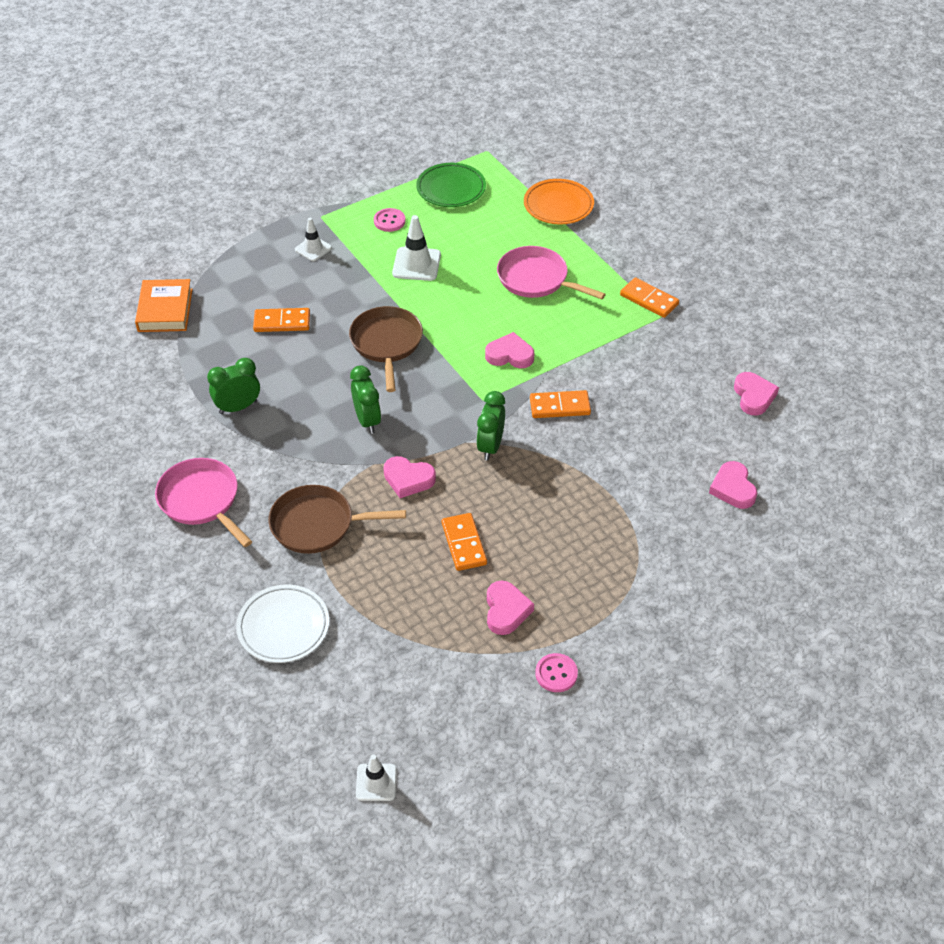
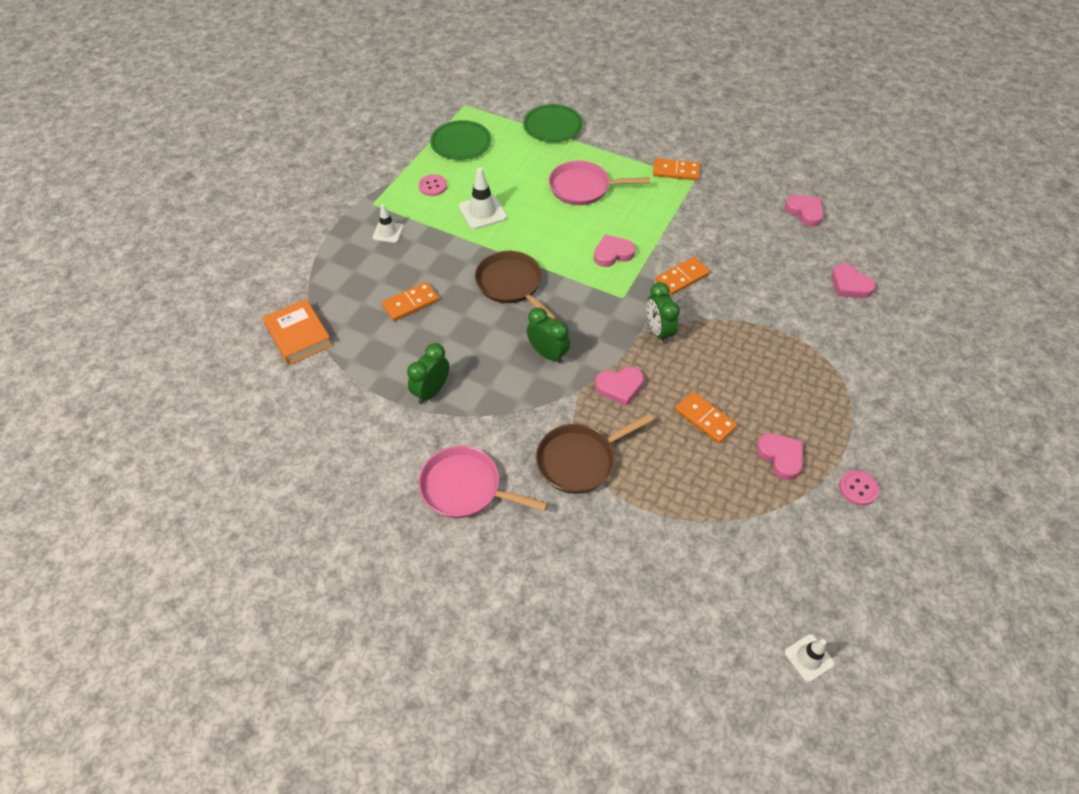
camera: 30 degrees left, 5 degrees up
(283, 627) = (625, 564): white plate -> none
(558, 205) = (553, 127): orange plate -> green plate

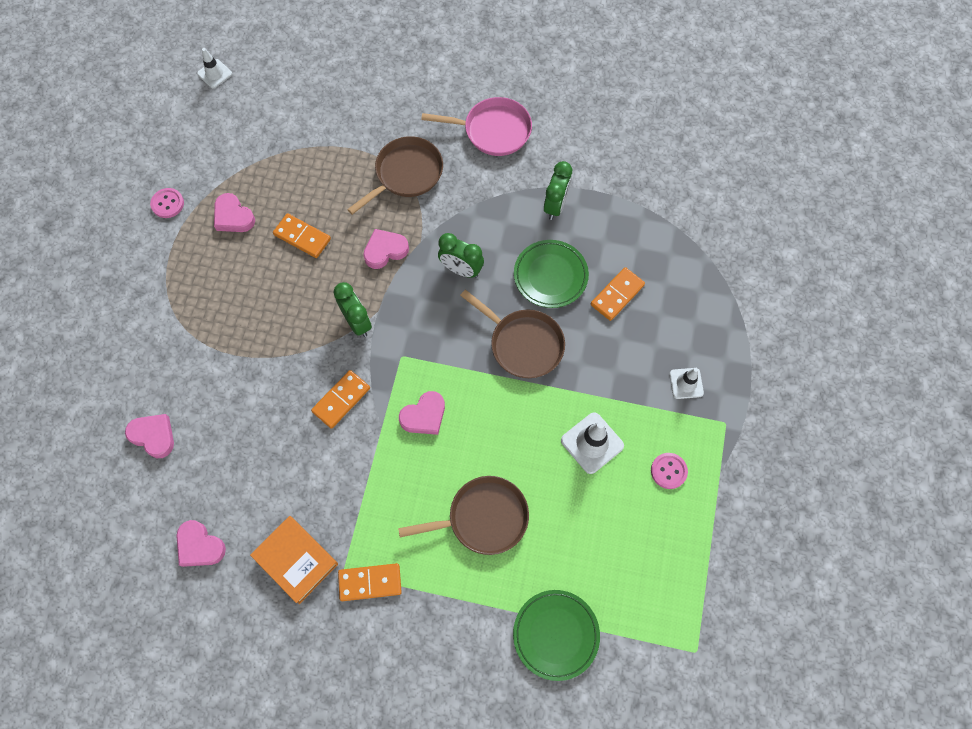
camera: 165 degrees right, 15 degrees up
(298, 335) = (706, 232): orange book -> orange book (296, 560)
(461, 143) = (667, 563): green plate -> green plate (550, 276)
(583, 188) = (483, 518): pink pan -> brown pan

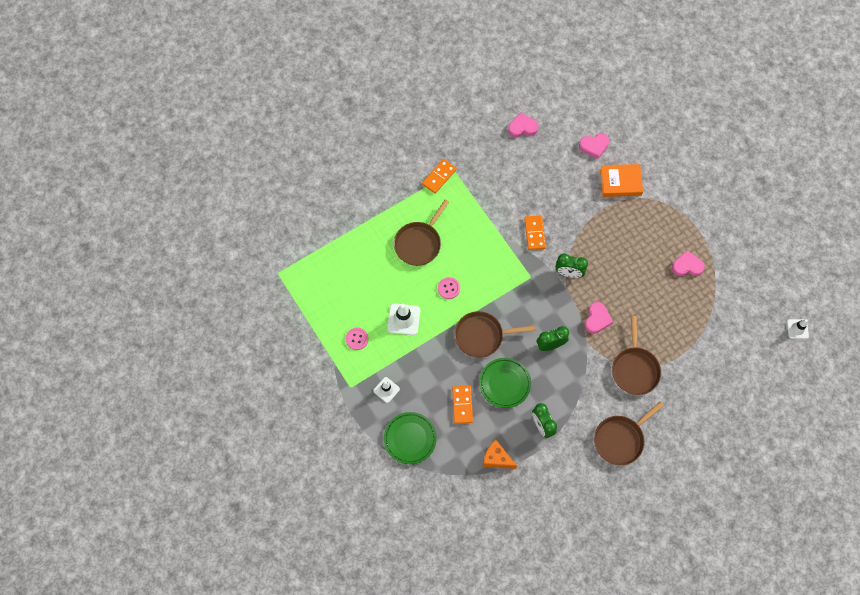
camera: 135 degrees right, 0 degrees up
(167, 204) = (724, 242): pink button -> pink button (448, 288)
(296, 560) = (478, 157): orange book -> orange book (620, 182)
(302, 237) = (643, 288): orange domino -> none
(424, 416) = (491, 261): pink heart -> none
(493, 130) = (620, 439): pink pan -> brown pan
(556, 635) = (343, 227): green plate -> green plate (410, 439)
(633, 217) = (496, 458): none -> orange cheese

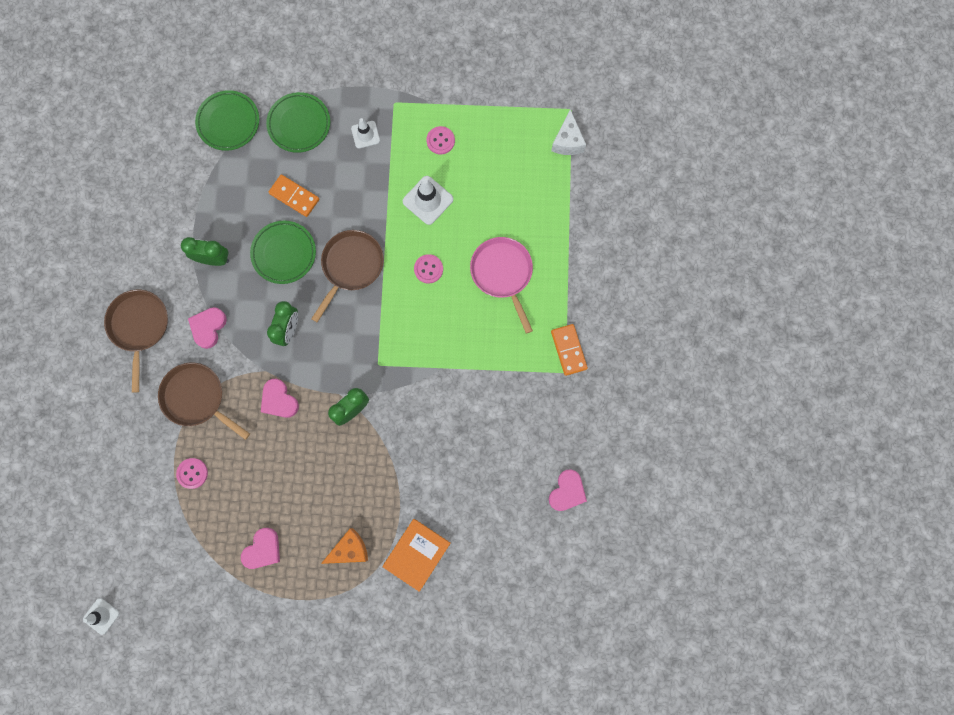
camera: 125 degrees right, 10 degrees up
(302, 261) = (567, 141): none -> white cheese
(419, 243) = (503, 274): brown pan -> pink pan
(442, 488) = (228, 122): none -> green plate
(496, 458) = (216, 192): orange cheese -> orange cheese (349, 549)
(534, 233) = (425, 406): orange domino -> none
(594, 146) = (484, 559): pink heart -> pink heart (208, 327)
(679, 338) = (192, 473): none -> pink button

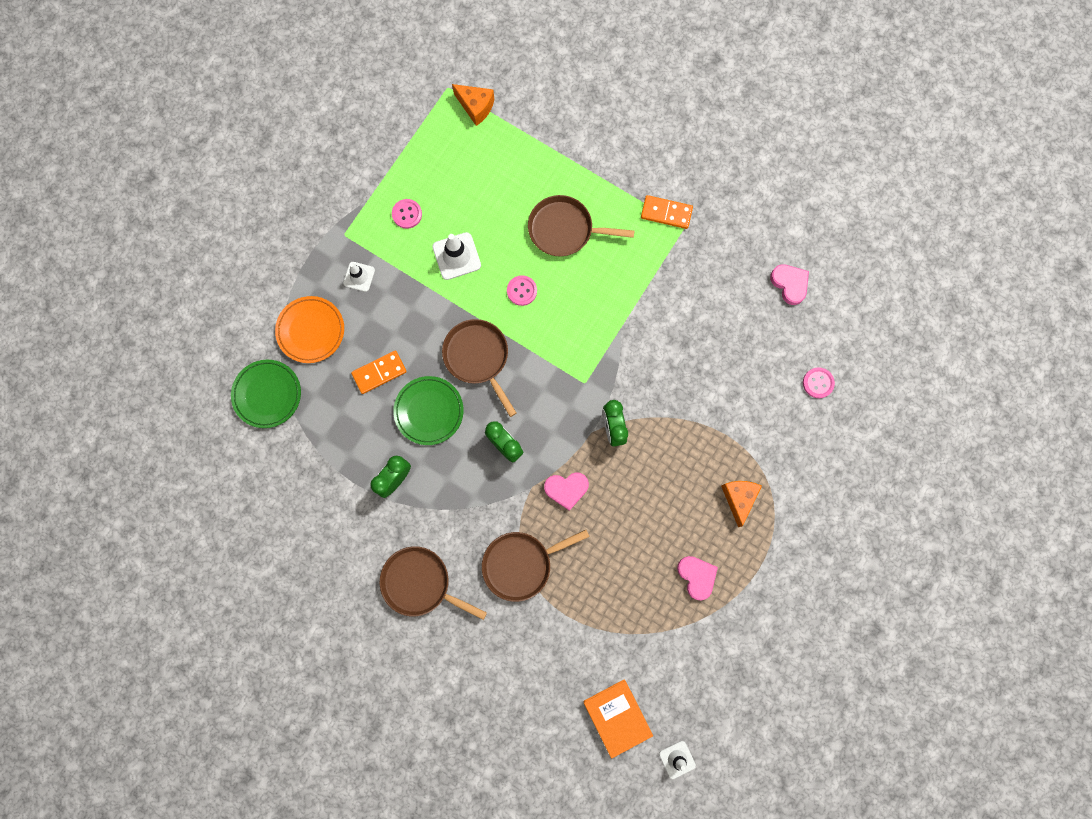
camera: 60 degrees left, 0 degrees up
(192, 473) = (590, 605): pink button -> pink button (818, 383)
(208, 327) = (459, 518): pink heart -> none
(299, 124) = (311, 330): green plate -> orange plate
(417, 554) = (774, 441): orange book -> orange book (617, 717)
(503, 274) = (564, 229): pink pan -> brown pan
(567, 141) = (476, 107): white cheese -> orange cheese

